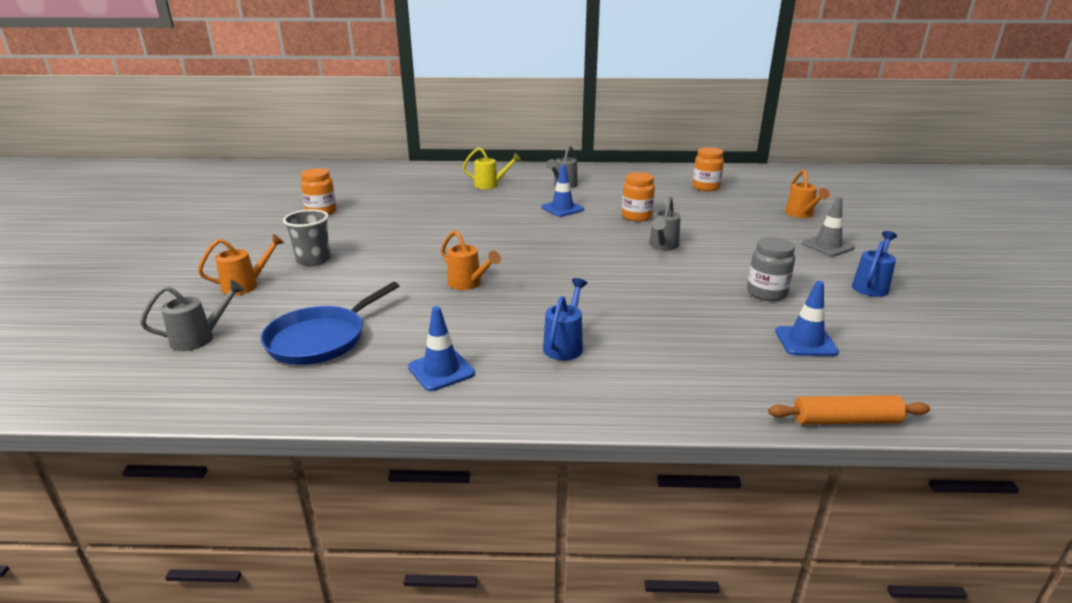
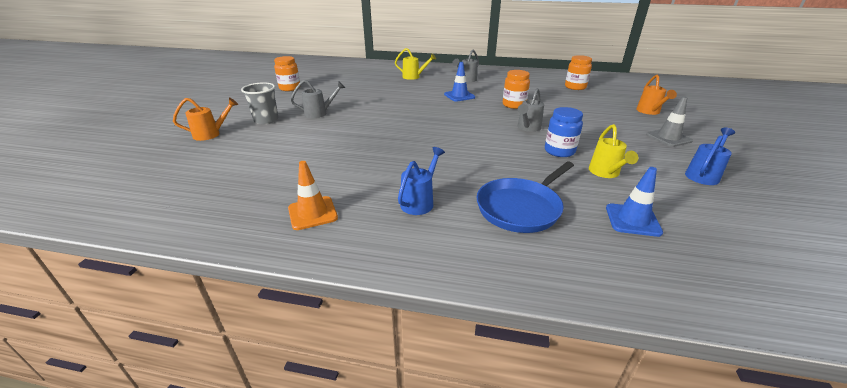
camera: 10 degrees right, 5 degrees up
(199, 338) = (156, 170): grey watering can -> grey watering can (319, 113)
(320, 339) = (237, 178): blue pan -> blue pan (520, 208)
(441, 370) = (312, 213): blue traffic cone -> orange traffic cone
(468, 284) = (366, 145): orange watering can -> none
(708, 272) = (559, 151): none -> blue jar
(766, 293) = (605, 173): grey jar -> yellow watering can
(846, 420) = (658, 305): orange rolling pin -> none

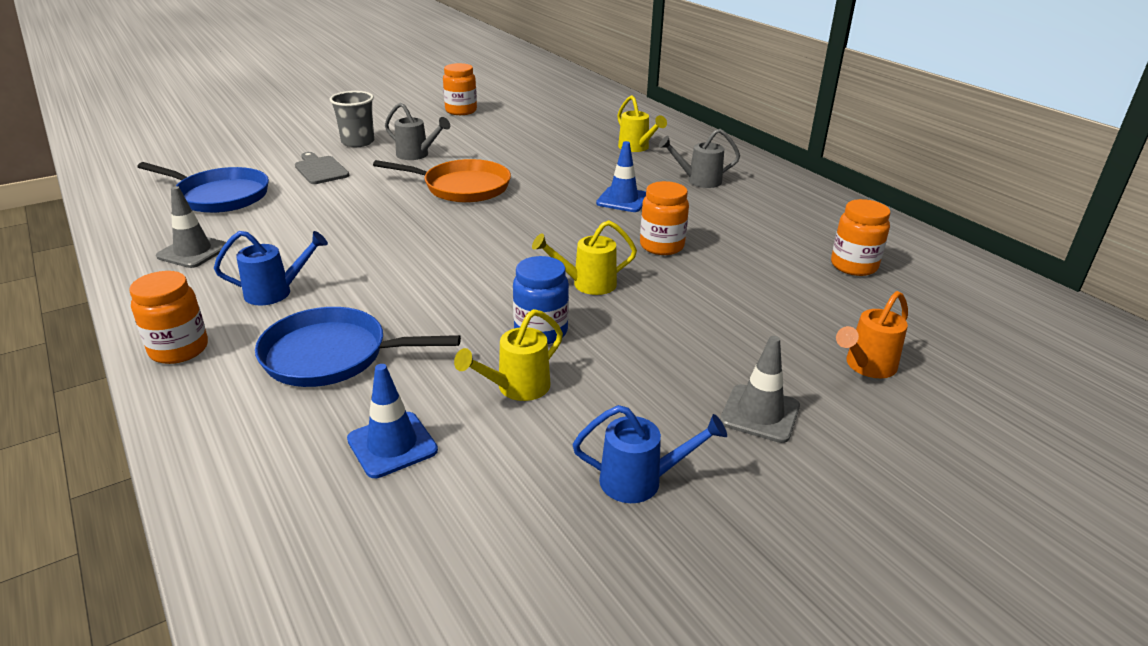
camera: 45 degrees right, 0 degrees up
(211, 134) = (289, 138): orange watering can -> none
(245, 180) = (220, 196): none -> blue pan
(279, 140) = (320, 169): none -> grey cutting board
(312, 213) = (193, 252): orange traffic cone -> grey traffic cone
(382, 117) = (462, 187): none -> orange pan
(448, 258) = (179, 349): none -> orange jar
(527, 128) = (587, 284): grey watering can -> yellow watering can

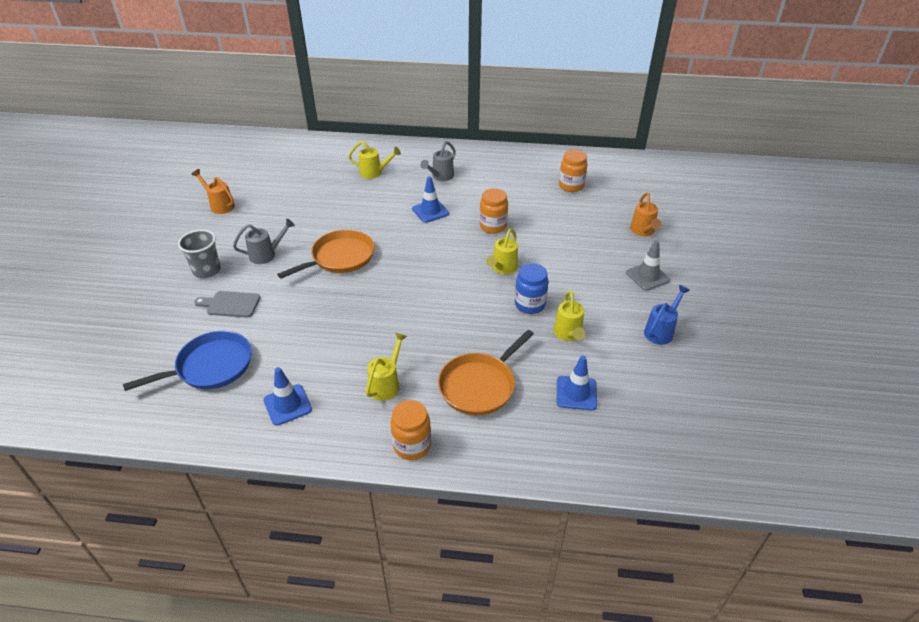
camera: 50 degrees left, 10 degrees up
(193, 252) = (287, 405): grey traffic cone -> blue traffic cone
(275, 292) = (386, 384): blue watering can -> yellow watering can
(331, 355) = (479, 385): blue pan -> orange pan
(461, 111) = (220, 205): orange jar -> orange watering can

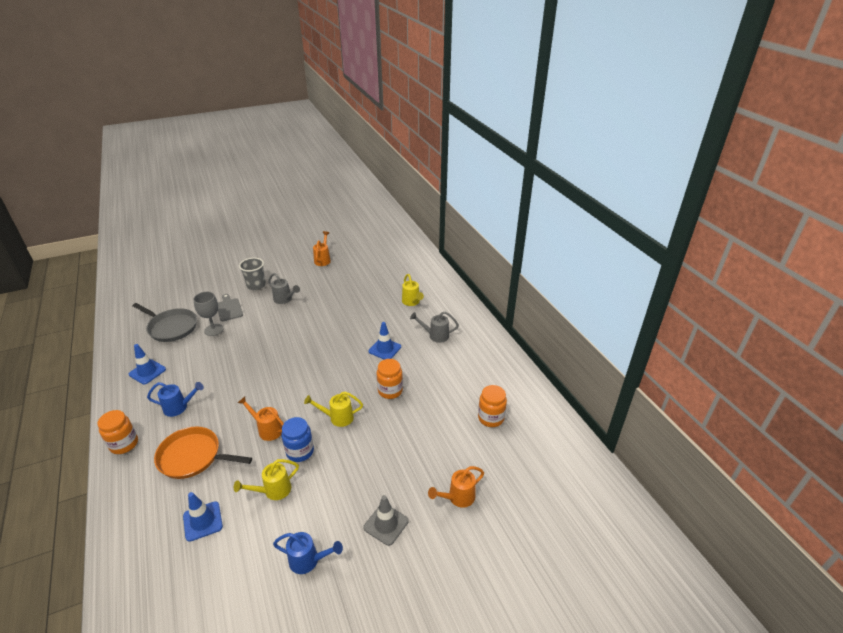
camera: 60 degrees right, 5 degrees down
(211, 366) = (171, 327): blue pan -> grey pan
(261, 327) = (214, 330): none -> grey goblet
(340, 257) = (300, 330): orange pan -> none
(386, 384) = (179, 407): yellow watering can -> blue watering can
(481, 319) = (267, 429): none -> orange watering can

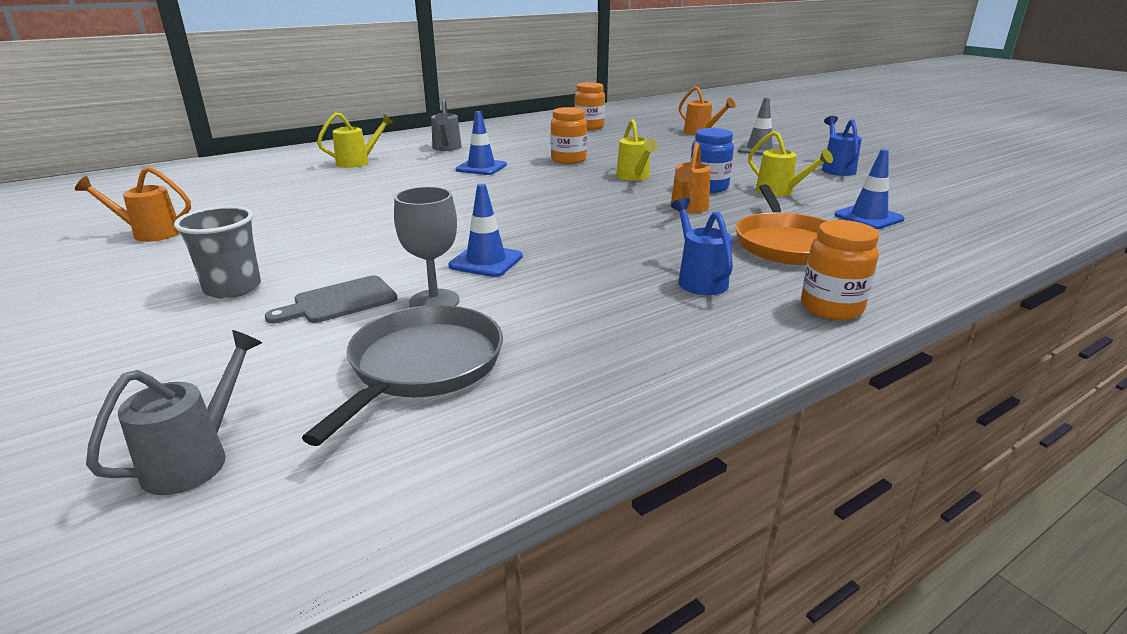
camera: 100 degrees left, 10 degrees down
(147, 372) = (620, 347): blue traffic cone -> blue traffic cone (486, 261)
(284, 299) = (317, 247): grey watering can -> grey watering can (196, 458)

